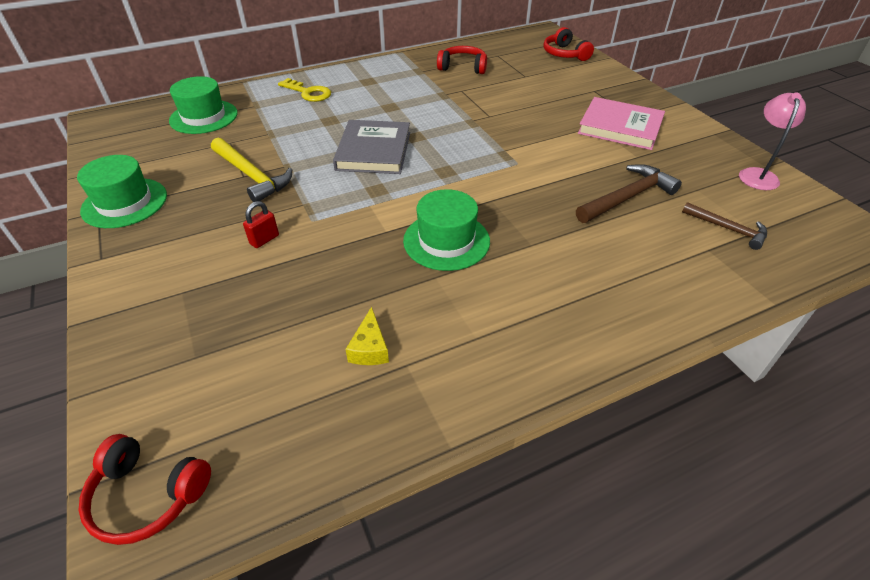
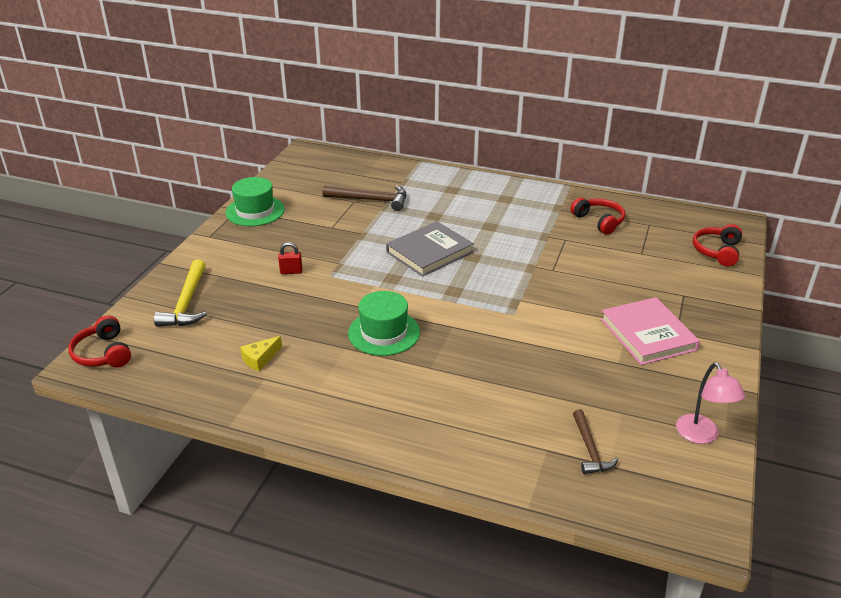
camera: 45 degrees right, 10 degrees down
(204, 117) = (362, 176): green hat -> none
(252, 176) = (336, 230): yellow hammer -> yellow hammer (186, 303)
(309, 93) = (450, 189): yellow key -> none
(628, 197) = (553, 383): brown hammer -> brown hammer (371, 200)
(757, 174) = (701, 436): pink lamp -> pink lamp turned 105 degrees clockwise

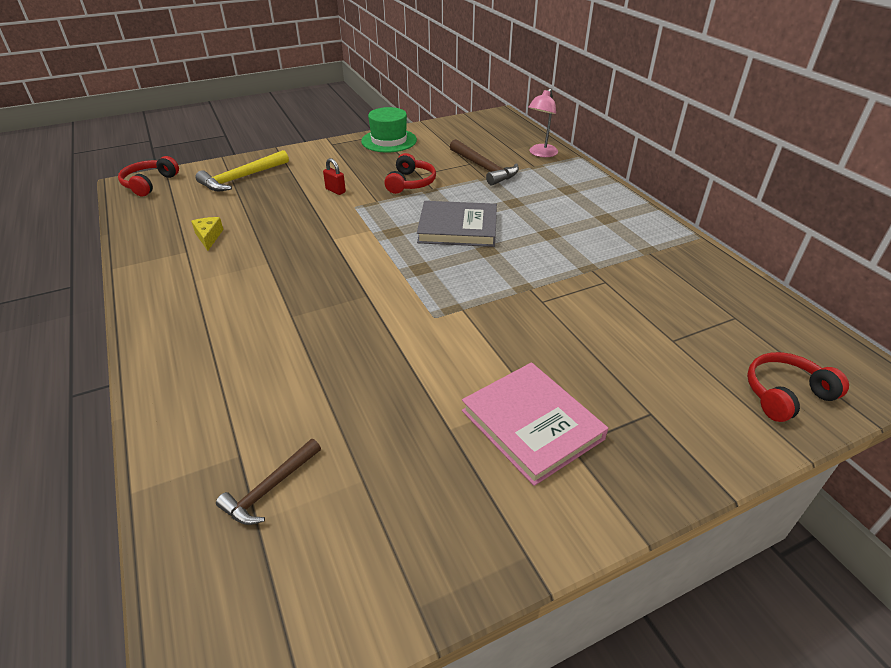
camera: 45 degrees right, 5 degrees up
(260, 359) = (208, 237): yellow cheese -> yellow cheese turned 75 degrees clockwise
(384, 332) = (311, 268): green hat -> none
(599, 221) = (675, 284): red headphones -> red headphones (410, 183)
(648, 334) = (532, 424): pink book -> pink book turned 60 degrees counterclockwise
(701, 436) = (393, 580): pink lamp -> pink lamp (540, 154)

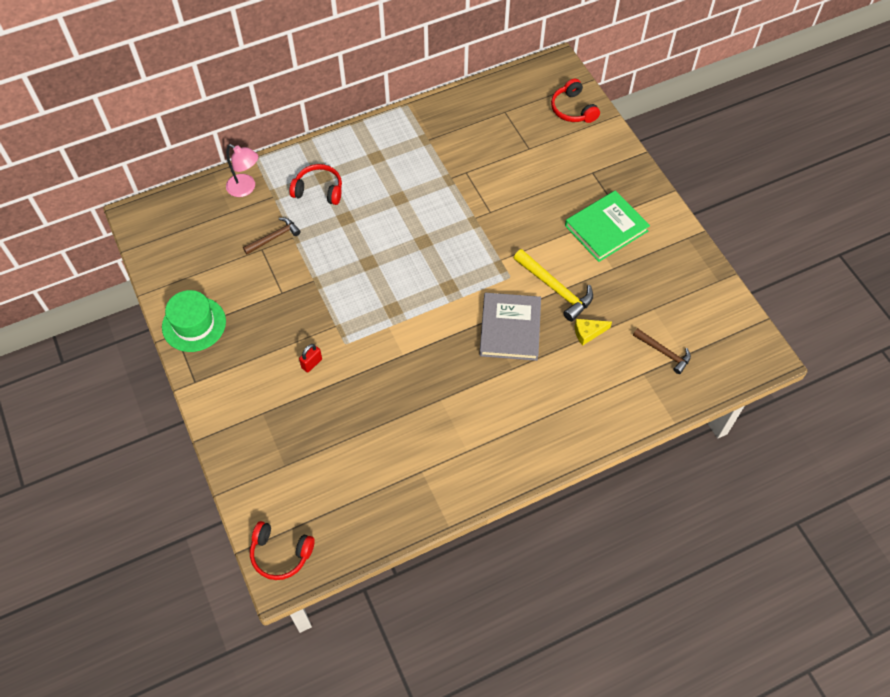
camera: 90 degrees left, 20 degrees up
(208, 237) = (397, 459): yellow cheese -> yellow cheese (588, 333)
(241, 178) = (275, 459): yellow hammer -> yellow hammer (556, 289)
(410, 183) = (300, 299): red headphones -> red headphones (319, 190)
(458, 228) = (387, 261): grey book -> grey book (510, 328)
(484, 168) = (274, 237): brown hammer -> brown hammer, size x0.65
(532, 424) = (606, 228): pink book -> green book

